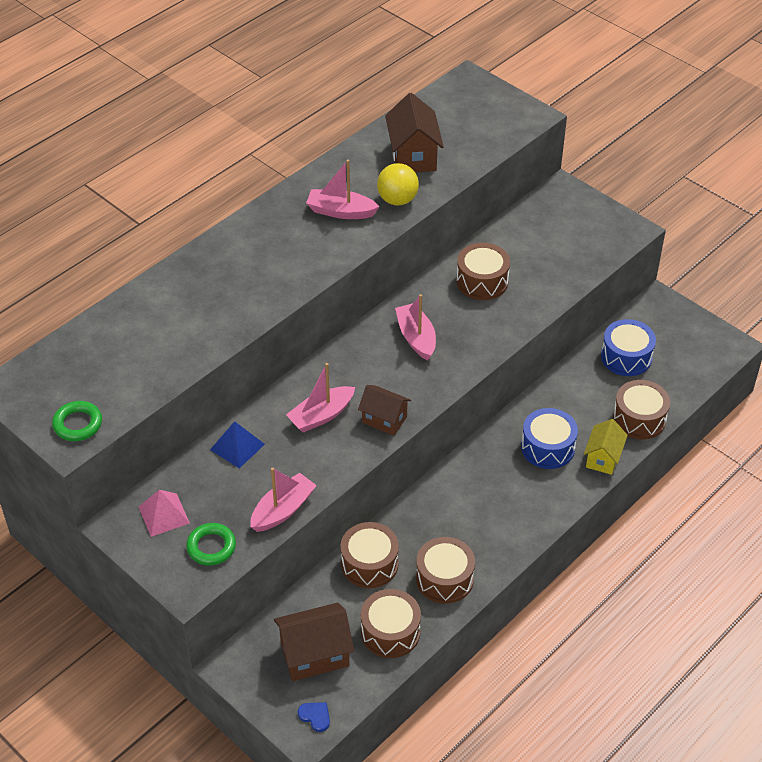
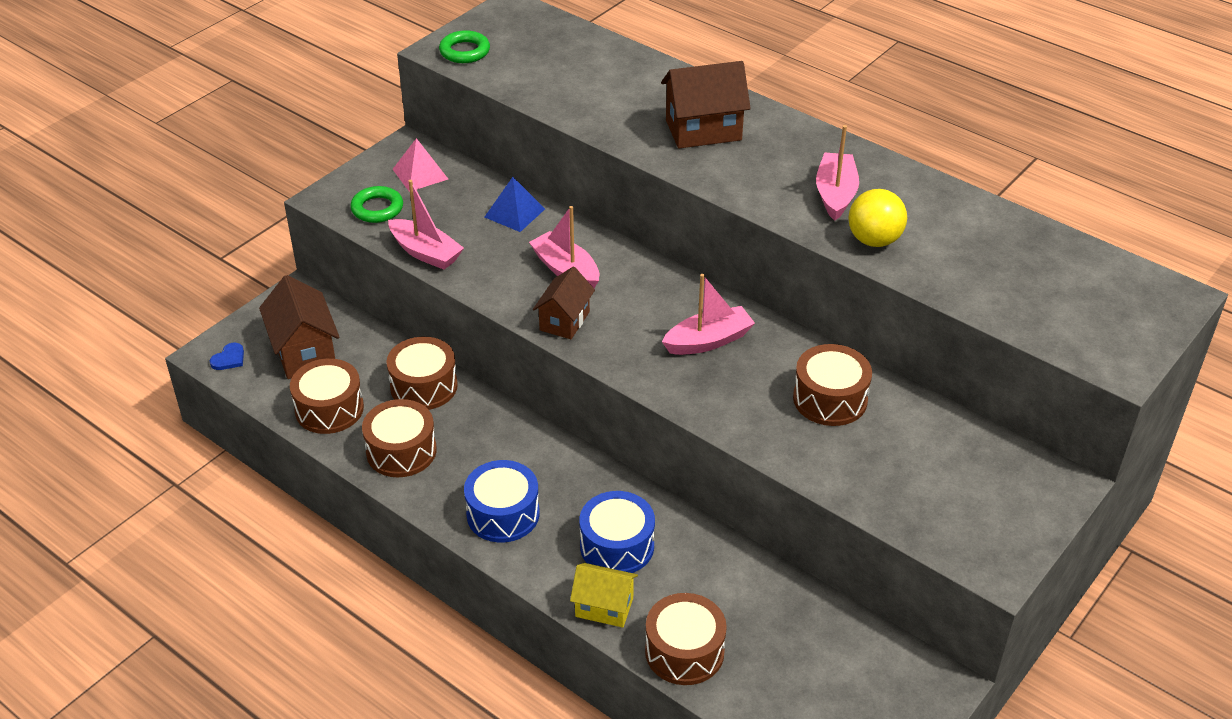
camera: 85 degrees right, 5 degrees down
(413, 156) = (971, 249): brown house -> brown house (703, 130)
(626, 357) = (807, 638): blue drum -> blue drum (503, 514)

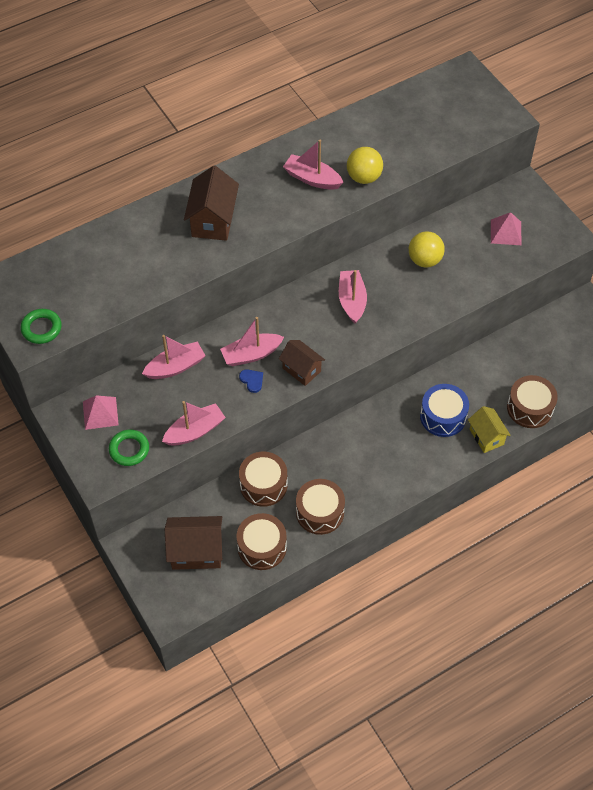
camera: 70 degrees left, 15 degrees up
(229, 359) = (181, 603): blue heart -> blue heart (252, 380)
(503, 514) = (396, 469): blue drum -> none
(514, 213) = (175, 367): blue pyramid -> pink boat
(604, 607) = (486, 437): yellow house -> yellow house turned 60 degrees counterclockwise
(830, 399) = (425, 260): brown drum -> yellow ball
(949, 480) = (506, 232): none -> pink pyramid

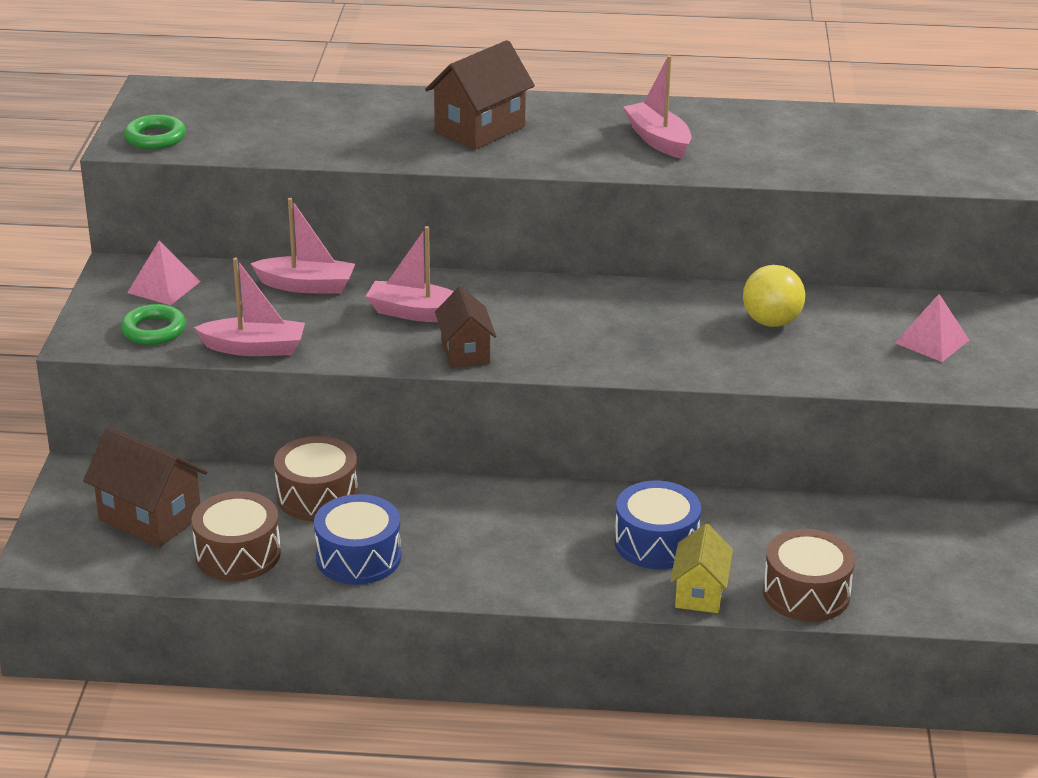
camera: 35 degrees right, 25 degrees down
(252, 380) = (386, 335): blue heart -> none
(320, 512) = (358, 557): brown drum -> blue drum
(352, 301) = (617, 319): pink boat -> none
(364, 177) = (732, 161): yellow ball -> none

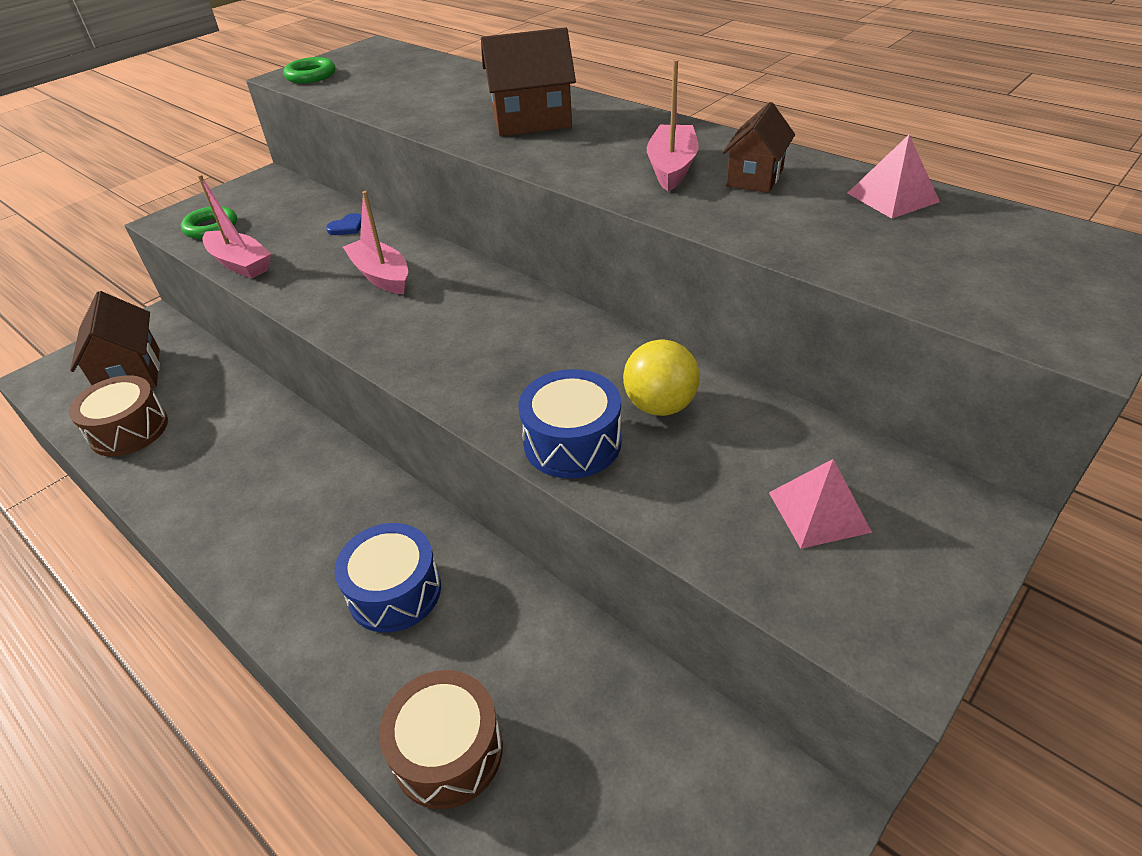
camera: 40 degrees right, 10 degrees up
(163, 287) = (267, 198): pink pyramid -> pink pyramid (892, 197)
(306, 286) = (347, 227): pink boat -> blue heart
(317, 496) = (237, 405): brown drum -> none
(358, 557) = (185, 475): blue drum -> blue drum (572, 442)
(465, 352) = (362, 325): brown house -> brown house (755, 178)
(699, 593) = (357, 679): yellow house -> none

